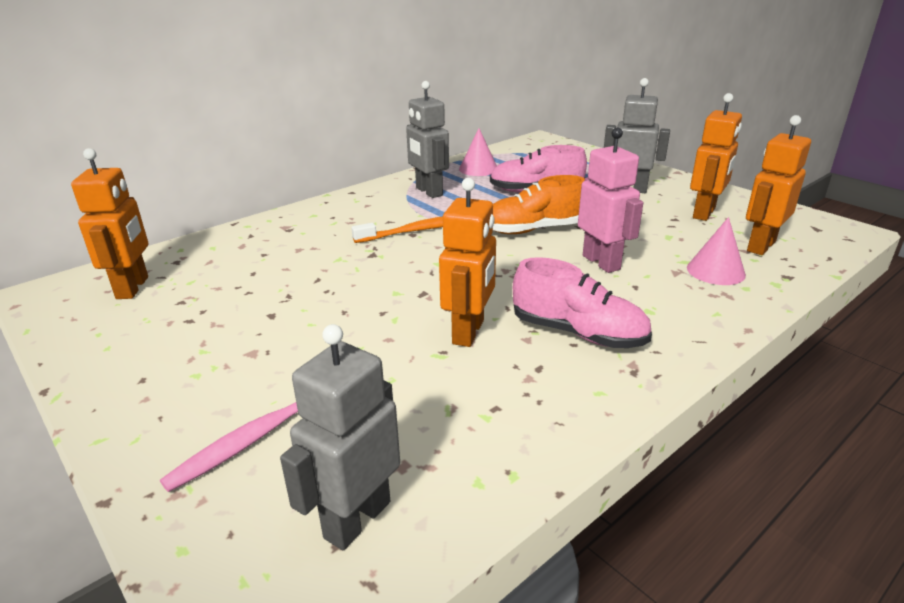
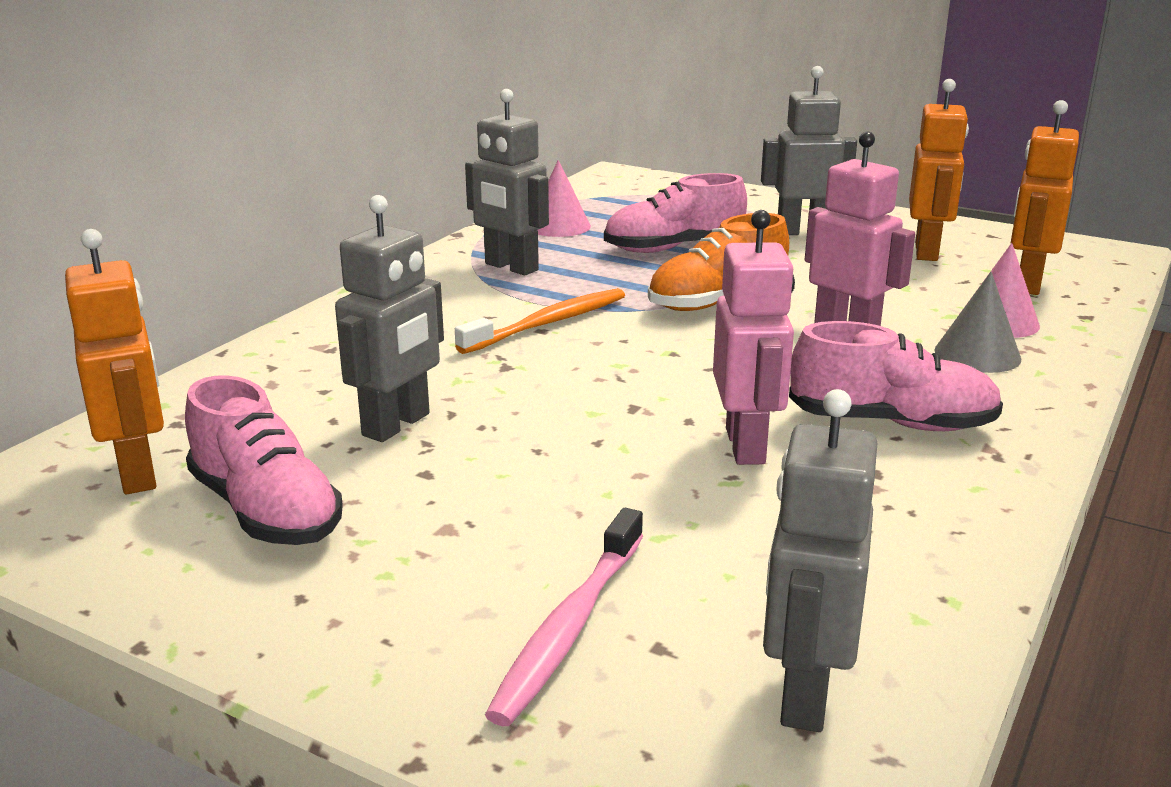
camera: 20 degrees left, 5 degrees down
(172, 322) = (266, 511): none -> pink shoe
(282, 282) = (397, 425): none -> grey robot
(469, 332) = (746, 446): orange robot -> pink robot
(680, 293) = (977, 354): none -> grey cone

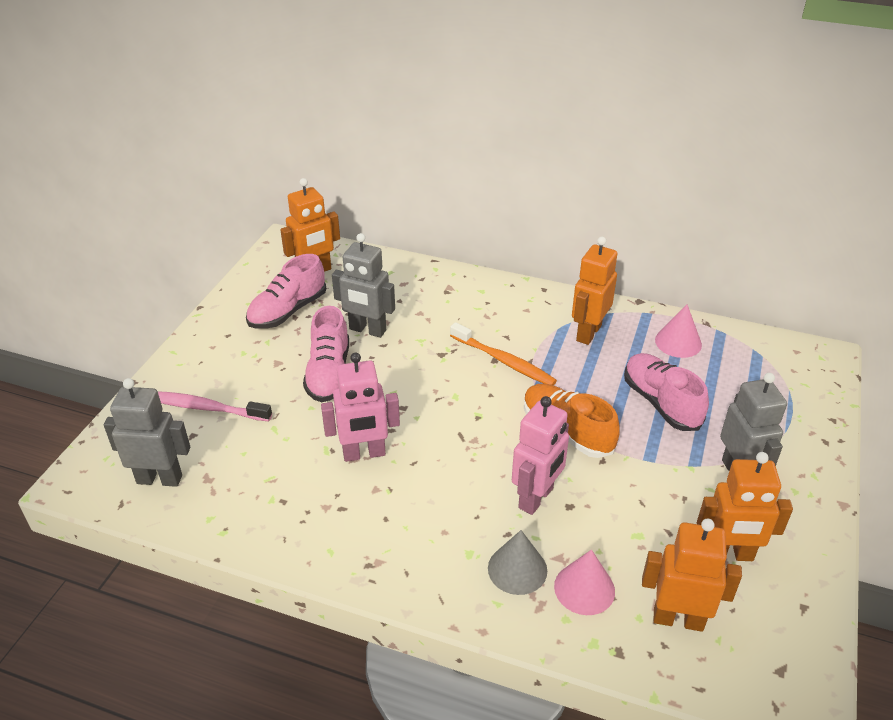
camera: 80 degrees right, 15 degrees up
(511, 267) = (588, 333): grey robot -> orange robot
(891, 423) = (402, 516): pink shoe -> pink shoe (329, 373)

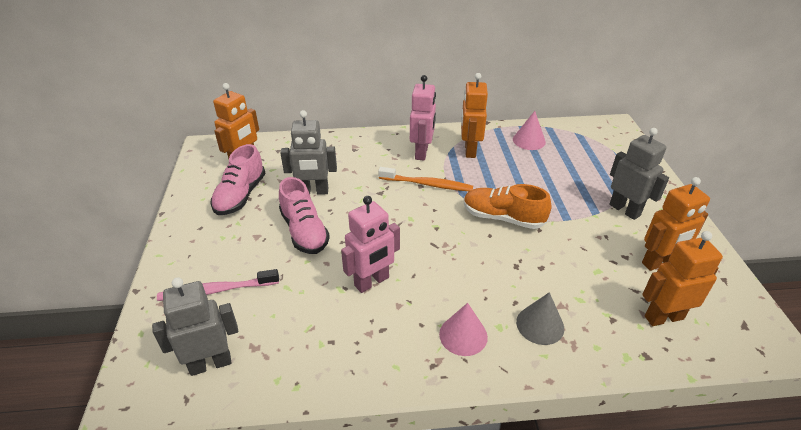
camera: 25 degrees left, 0 degrees up
(536, 498) = (516, 270): pink robot -> pink robot (422, 152)
(584, 588) = (592, 320): pink cone -> pink cone (463, 335)
(661, 403) = (547, 181): pink shoe -> none

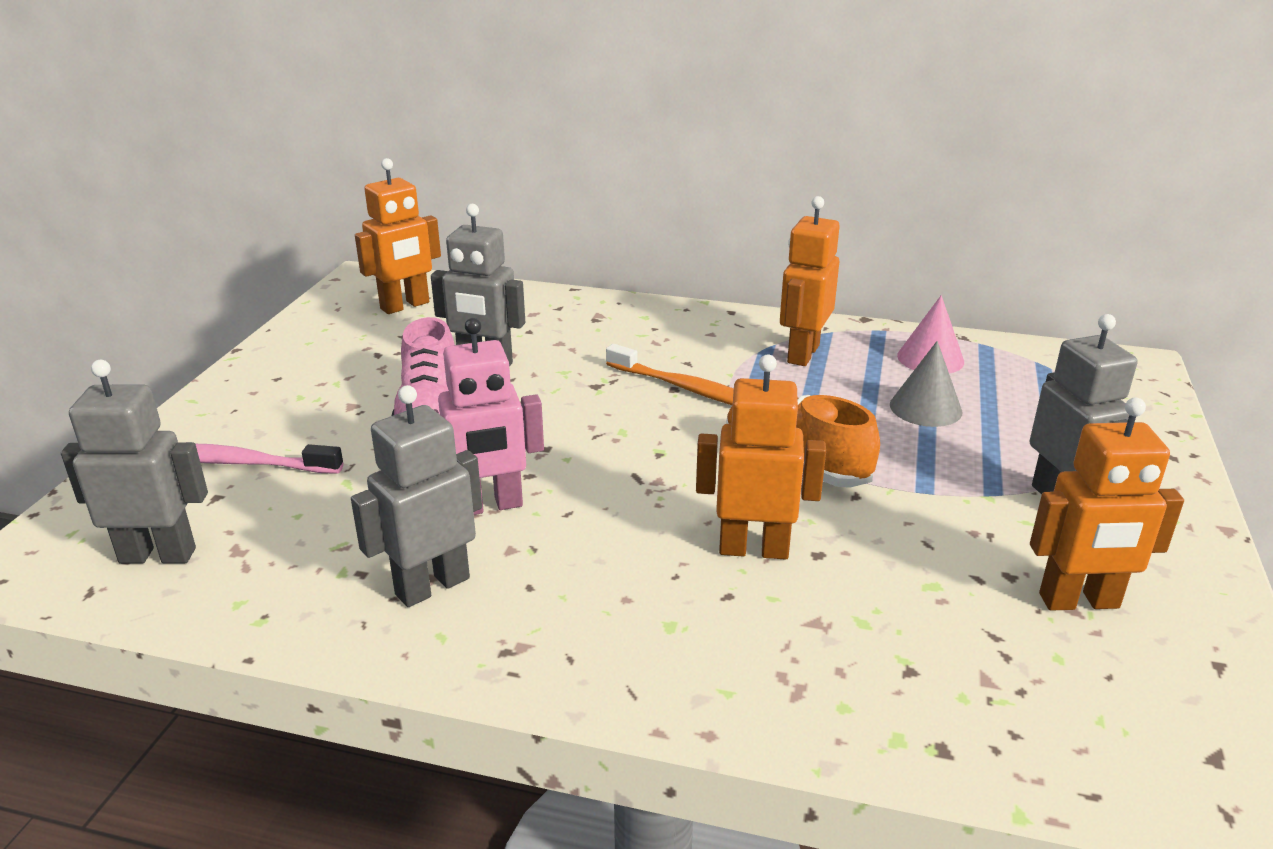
camera: 20 degrees right, 10 degrees down
(240, 196) = (367, 348): pink shoe -> none
(373, 338) = (432, 586): none -> grey robot
(422, 152) = (711, 343): pink robot -> none
(463, 335) = (593, 621): pink cone -> none
(540, 325) = (751, 642): grey cone -> grey cone (925, 408)
(663, 317) = (1026, 694): orange robot -> orange robot (753, 549)

